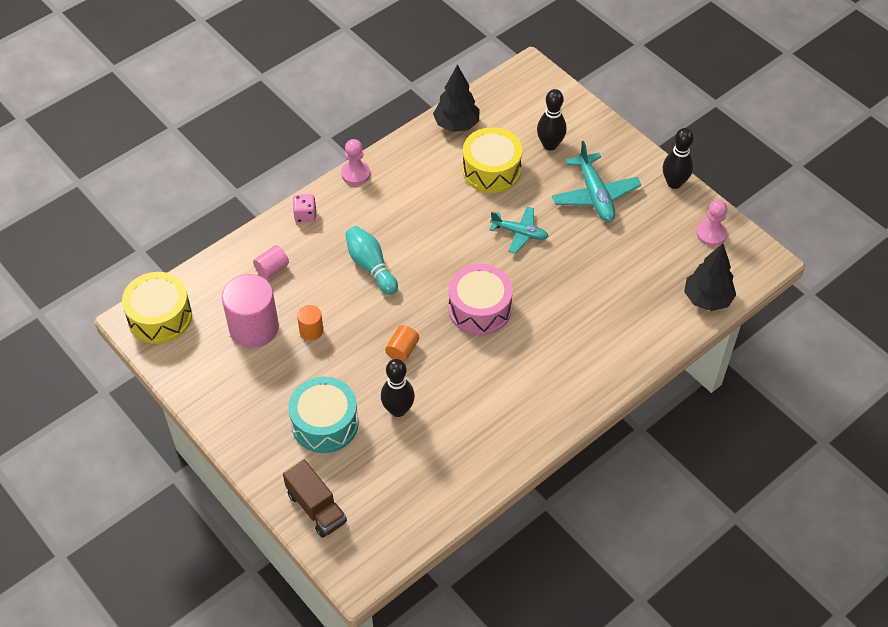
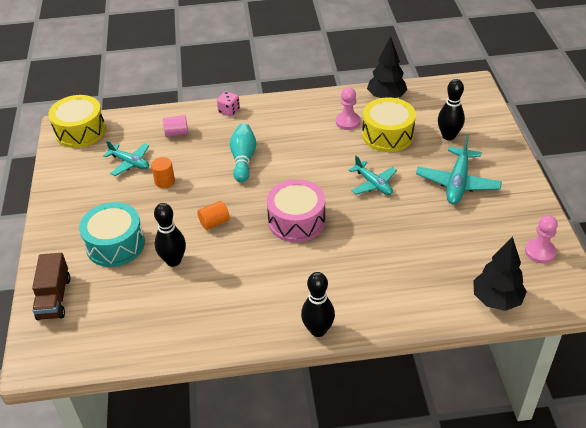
camera: 35 degrees right, 10 degrees down
(254, 328) = (130, 163): pink cylinder -> turquoise plane
(355, 174) = (286, 100): pink pawn -> pink pawn (348, 122)
(674, 183) = (535, 201): black bowling pin -> black bowling pin (318, 330)

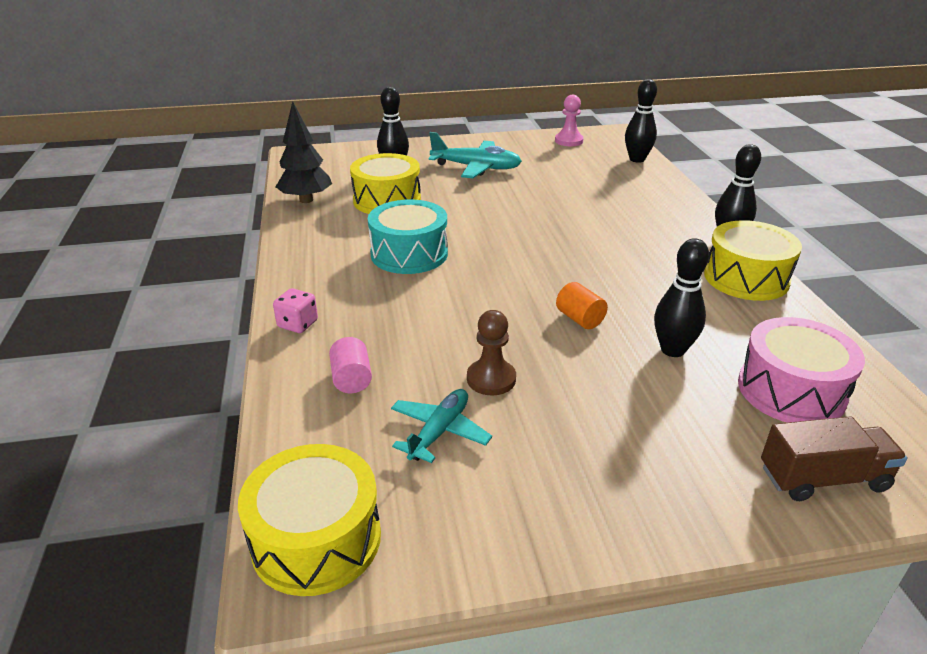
camera: 95 degrees left, 10 degrees down
(115, 244) = (664, 418): turquoise drum -> turquoise drum (409, 254)
(165, 181) = (491, 379): orange cylinder -> brown pawn
(243, 159) = (432, 302): turquoise bowling pin -> none
(253, 324) = (746, 278): none -> yellow drum
(296, 221) = (559, 255): pink drum -> pink drum (791, 390)
(348, 122) = (353, 224): pink pawn -> none
(373, 184) = (481, 209): turquoise plane -> none
(496, 300) = (637, 159): black tree -> black bowling pin

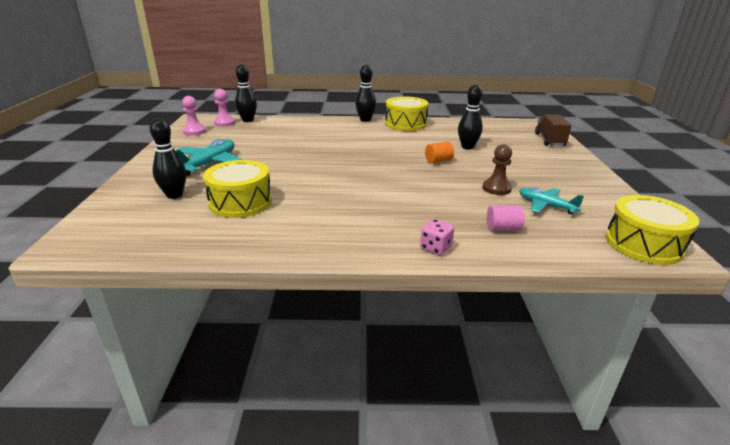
camera: 80 degrees left, 5 degrees down
(306, 200) = (204, 241): black tree -> none
(409, 254) = (342, 200): turquoise drum -> none
(613, 149) = (224, 123): none -> pink pawn
(791, 390) = (496, 134): pink drum -> none

